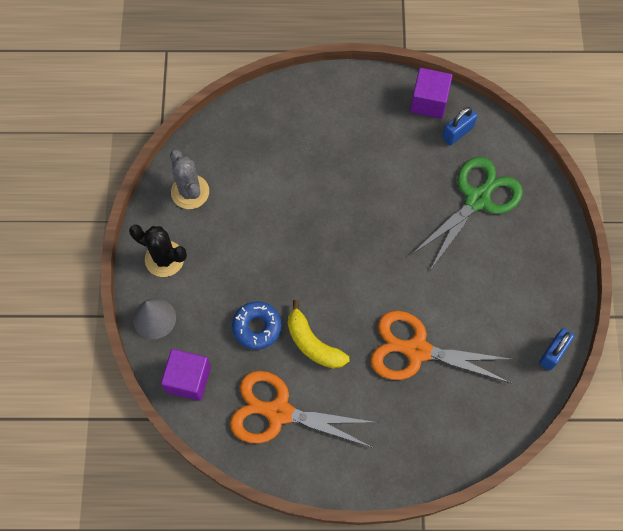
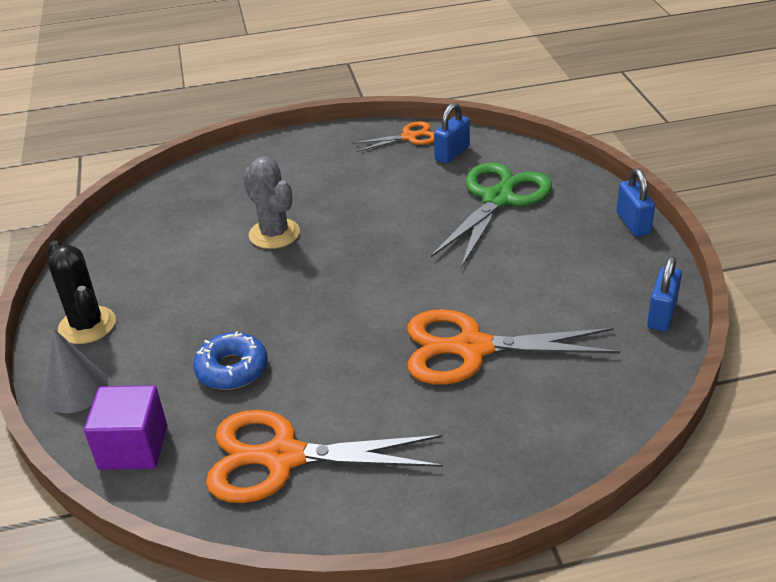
camera: 10 degrees left, 30 degrees down
(164, 259) = (87, 325): black cactus -> black cactus turned 45 degrees clockwise
(190, 192) = (119, 258): grey cactus -> grey cactus (274, 234)
(313, 343) = (319, 370): yellow banana -> none
(429, 102) = (409, 137): purple cube -> orange scissors
(567, 254) = (633, 223): none -> blue padlock

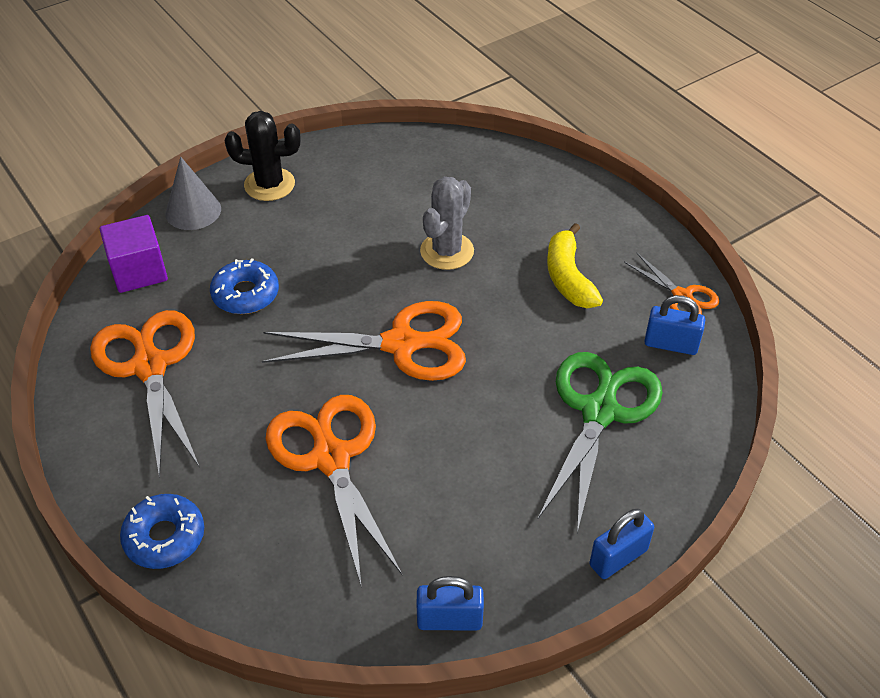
camera: 65 degrees right, 10 degrees up
(87, 325) = (269, 184): black cactus -> black cactus turned 60 degrees clockwise
(353, 180) = (568, 278): none -> yellow banana
(366, 282) = (401, 344): none -> orange scissors
(497, 199) = (599, 412): green scissors -> green scissors turned 75 degrees counterclockwise
(513, 477) = (164, 537): none -> blue donut

